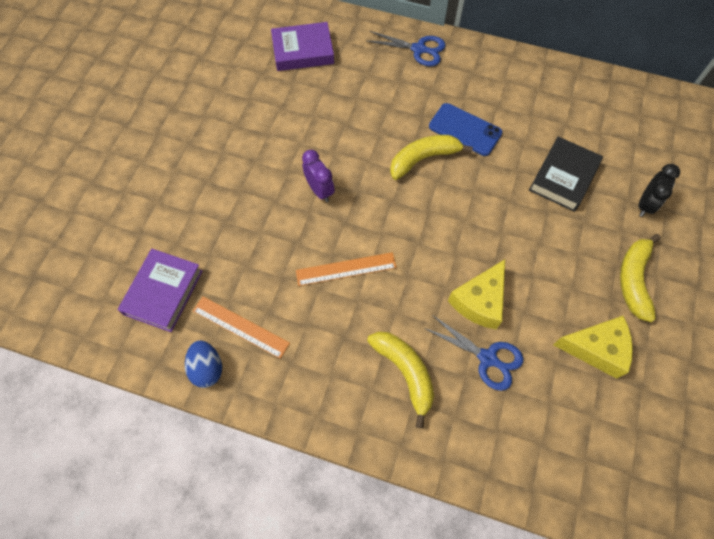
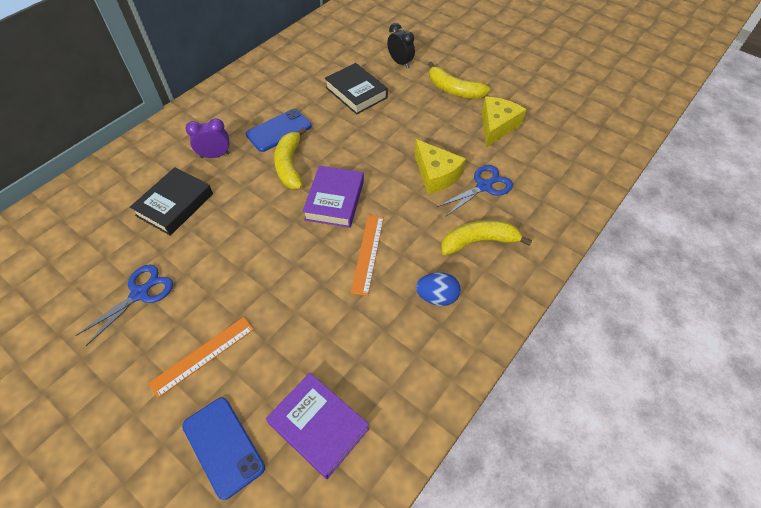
camera: 70 degrees left, 10 degrees down
(131, 231) = (223, 446): none -> blue phone
(207, 368) = (422, 401): blue egg -> blue egg (437, 297)
(240, 327) = (389, 358): orange ruler -> orange ruler (203, 355)
(303, 51) = (106, 214): purple book -> purple book (334, 200)
(319, 190) = (276, 249): purple clock -> purple clock (215, 155)
(334, 92) = (175, 204): none -> black book
(419, 49) = (176, 131): blue scissors -> blue scissors (140, 293)

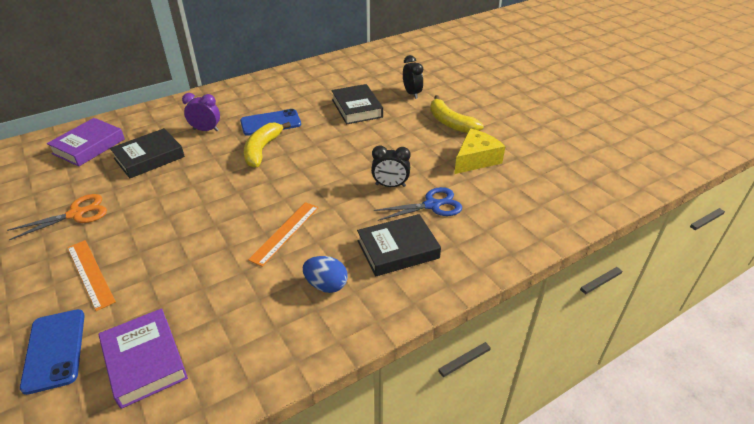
camera: 20 degrees right, 15 degrees down
(140, 293) = (76, 214): blue scissors -> orange scissors
(203, 355) = (90, 274): orange ruler -> orange ruler turned 75 degrees clockwise
(334, 200) = (283, 184): purple book -> purple book (89, 146)
(436, 175) = (390, 185): yellow cheese -> black clock
(478, 241) = (398, 249): yellow banana -> black book

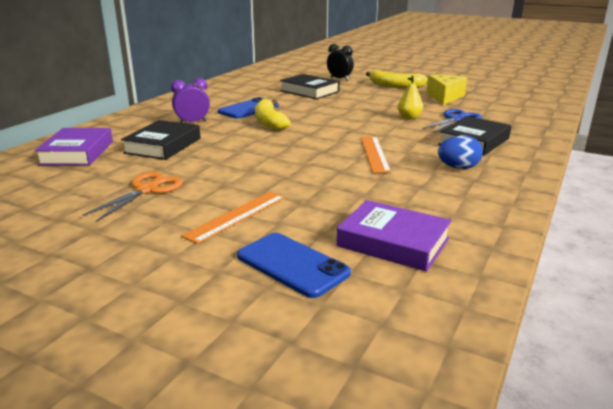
camera: 30 degrees left, 15 degrees down
(90, 274) = (236, 216): orange ruler -> orange ruler turned 75 degrees counterclockwise
(390, 185) = (409, 117): black clock -> yellow pear

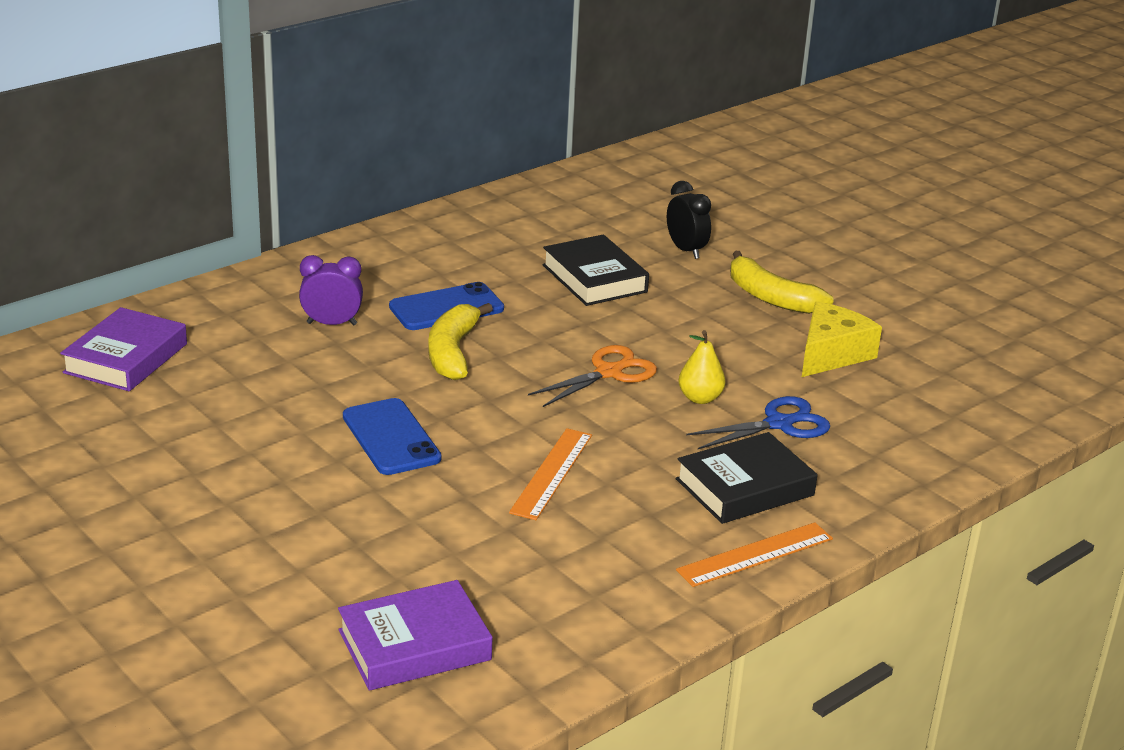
camera: 20 degrees right, 5 degrees up
(147, 190) = (176, 463): orange scissors -> orange scissors (609, 372)
(163, 146) = (252, 372): black book -> none
(236, 216) = (256, 544): orange ruler -> orange ruler (755, 554)
(292, 265) = (264, 641): blue phone -> blue phone (391, 437)
(393, 242) = (414, 645): purple book -> purple book turned 75 degrees counterclockwise
(458, 168) = (649, 539): blue egg -> none

